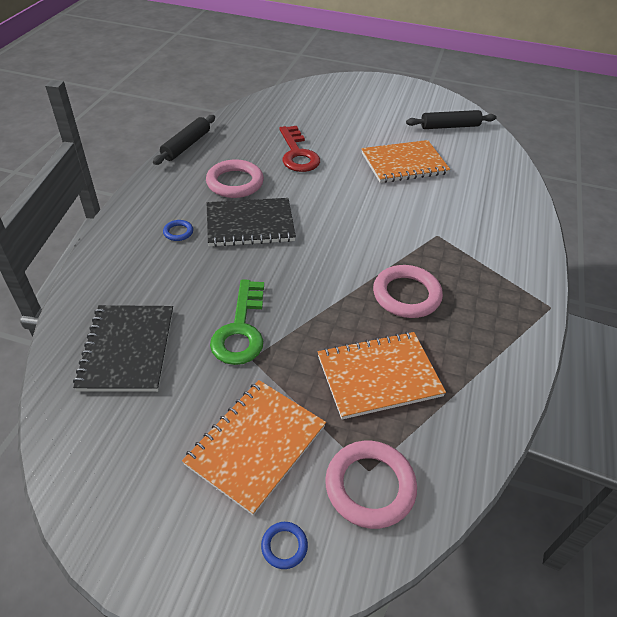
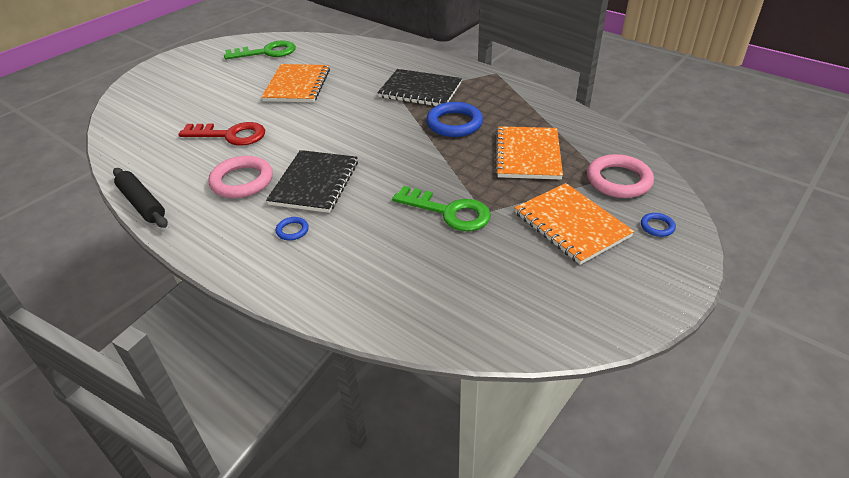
camera: 65 degrees left, 5 degrees down
(127, 349) = (440, 285): black notebook -> black notebook (420, 90)
(406, 295) = (454, 123): pink ring -> blue ring
(449, 126) = (266, 52): black rolling pin -> green key

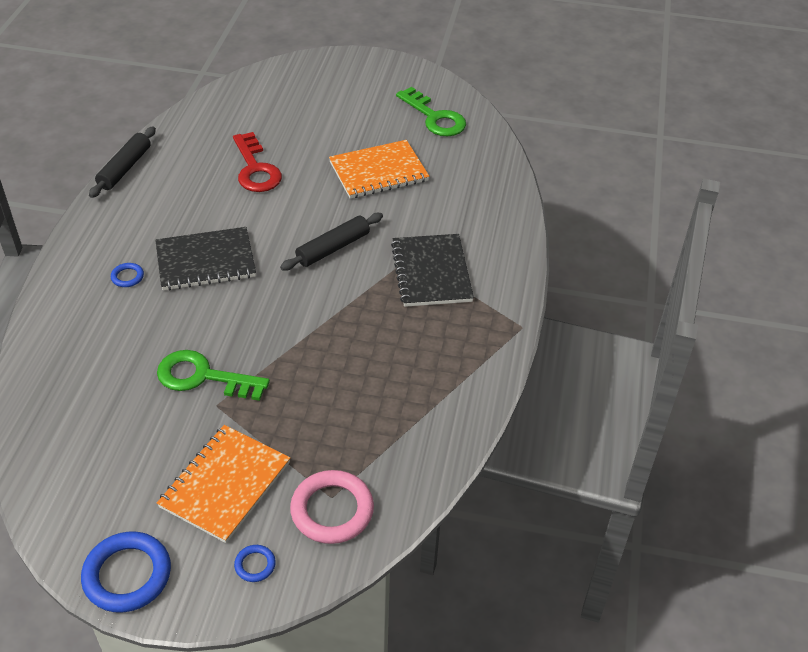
camera: 60 degrees right, 5 degrees up
(242, 181) = (185, 212): pink ring -> none
(359, 121) = (333, 248): none -> black rolling pin
(449, 212) = (203, 377): green key -> green key turned 105 degrees clockwise
(454, 123) = (374, 326): blue ring -> blue ring (127, 575)
(527, 155) = (343, 411): orange notebook -> none

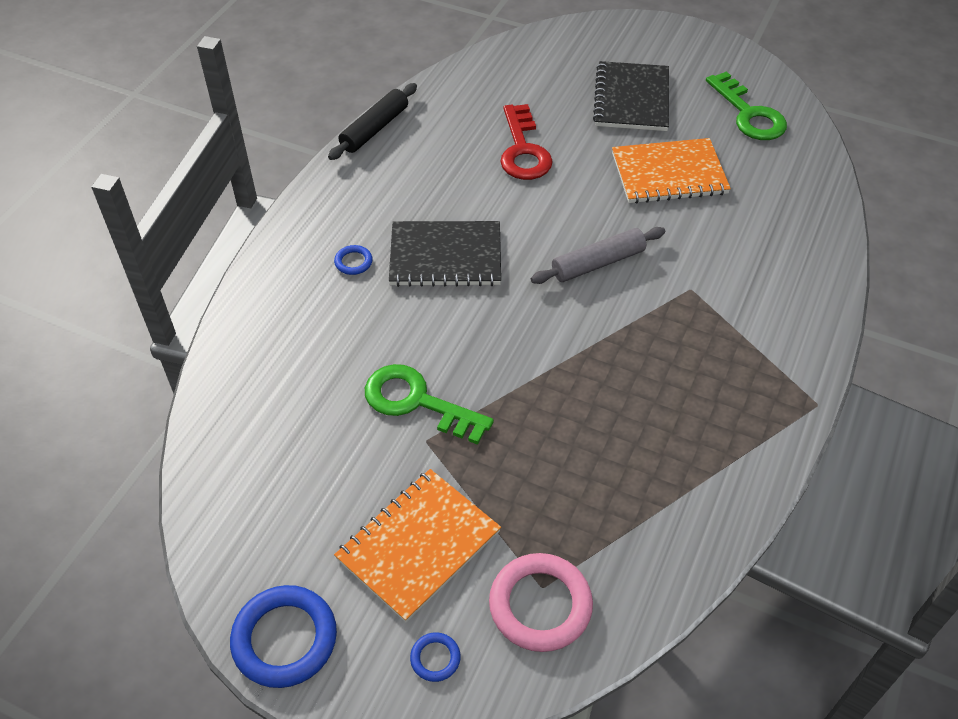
camera: 15 degrees right, 5 degrees up
(333, 248) = (598, 263): black rolling pin -> grey rolling pin
(431, 272) = (713, 313): black notebook -> black notebook (631, 99)

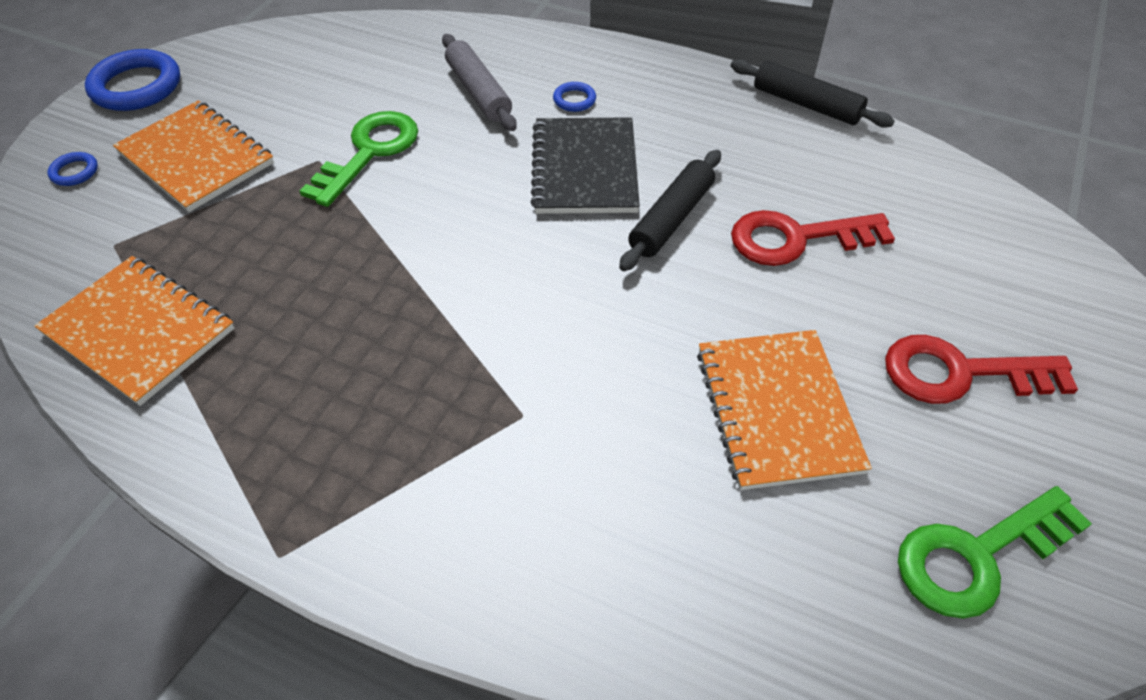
camera: 90 degrees right, 0 degrees up
(504, 210) = (671, 219): none -> black rolling pin
(540, 605) = (94, 242): pink ring -> none
(598, 263) = (574, 310): grey rolling pin -> grey rolling pin (478, 92)
(631, 99) = (960, 373): black notebook -> red key
(644, 536) = (139, 331): none -> orange notebook

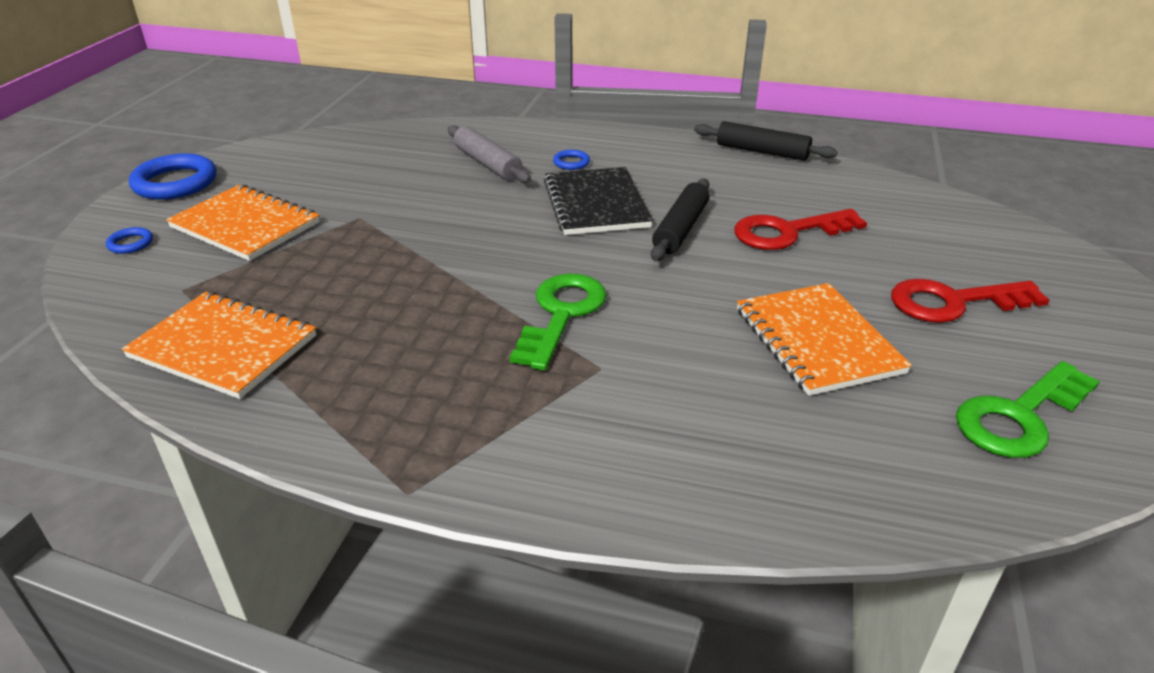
camera: 10 degrees left, 15 degrees down
(369, 152) = (404, 209): green key -> green key (561, 314)

